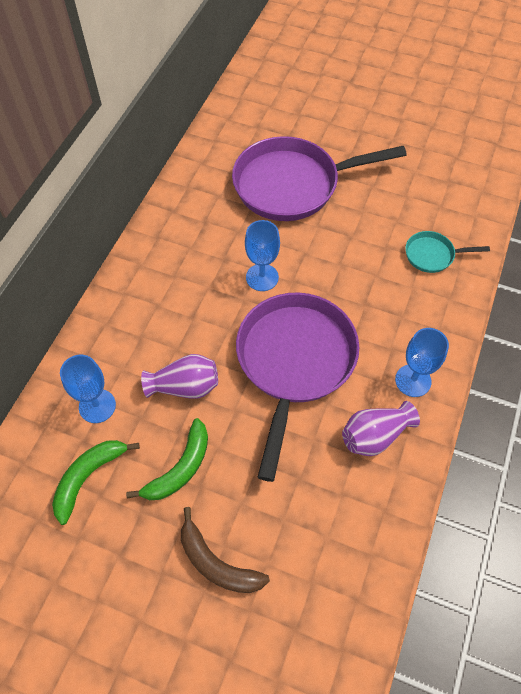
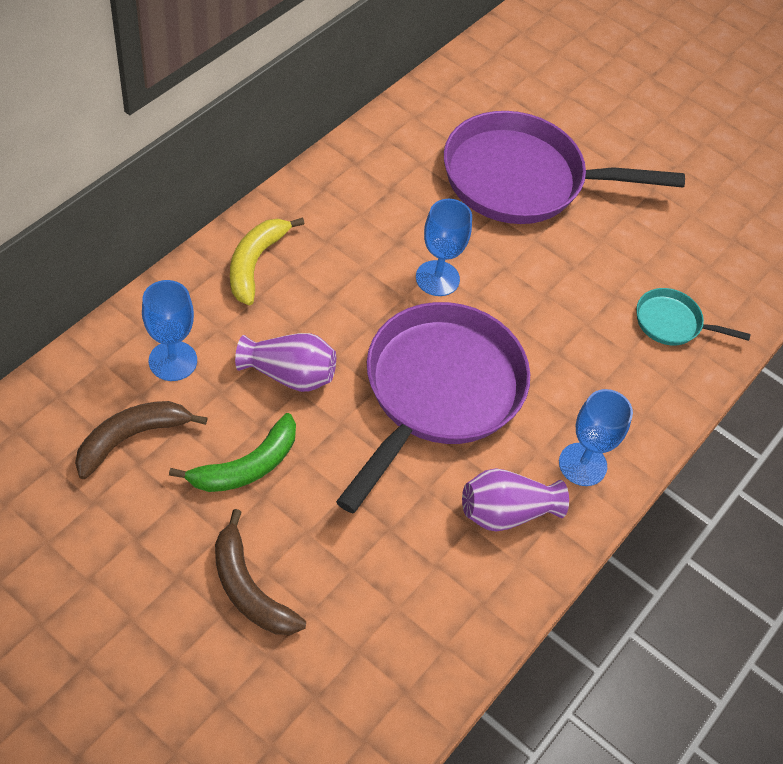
camera: 10 degrees right, 5 degrees down
(88, 477) = (131, 438): green banana -> brown banana
(129, 310) = (255, 263): none -> yellow banana

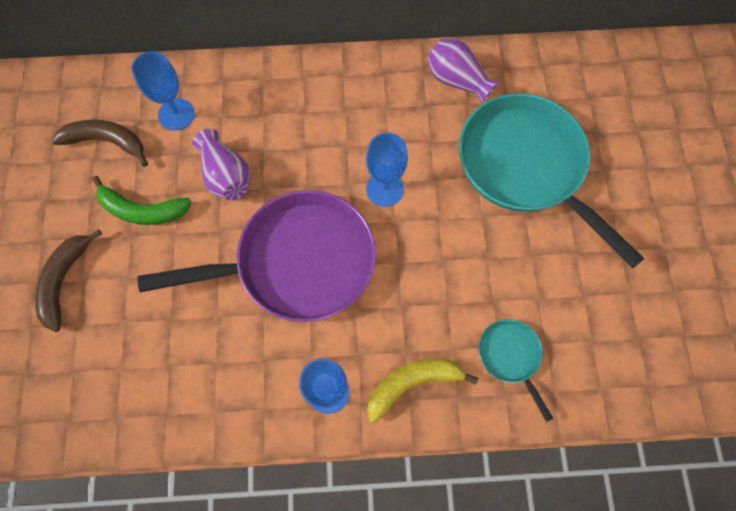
camera: 55 degrees right, 15 degrees up
(255, 263) = (287, 91): yellow banana -> yellow banana (412, 383)
(506, 512) = (245, 375): purple vase -> purple vase (457, 80)
(522, 179) = (526, 167): purple pan -> turquoise pan

